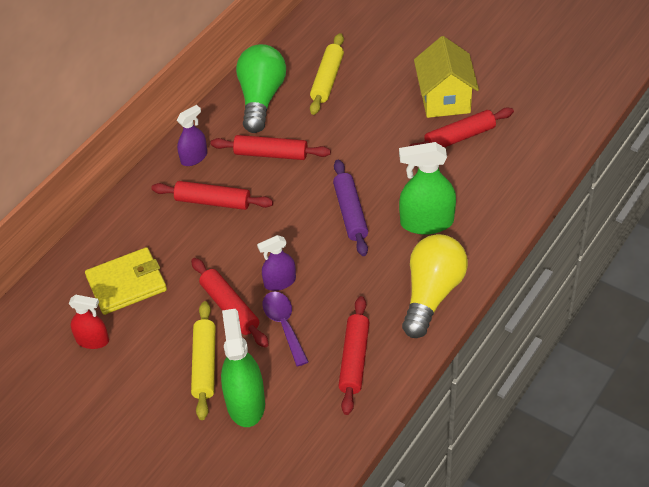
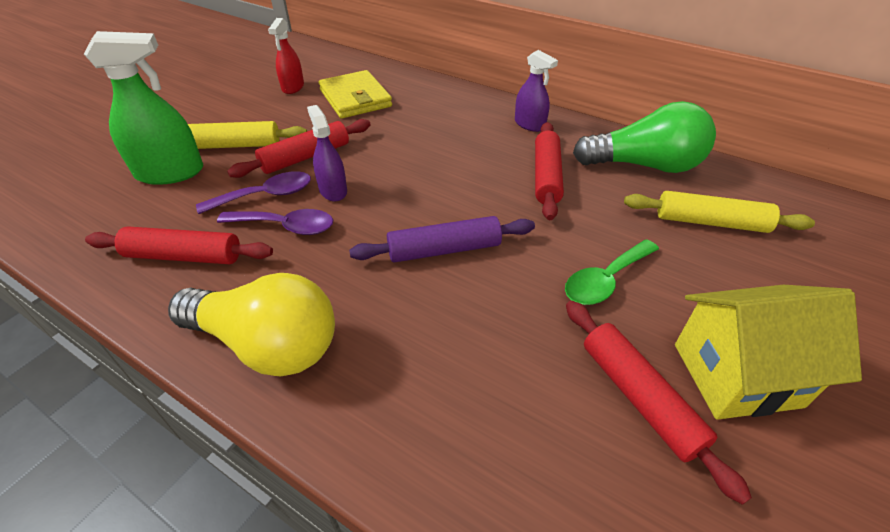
camera: 85 degrees right, 5 degrees down
(213, 202) = (463, 139): red rolling pin -> none
(323, 305) = (286, 226): none -> purple spoon
(379, 137) = (605, 280): none -> green spoon
(427, 222) = (421, 340): green spray bottle -> none

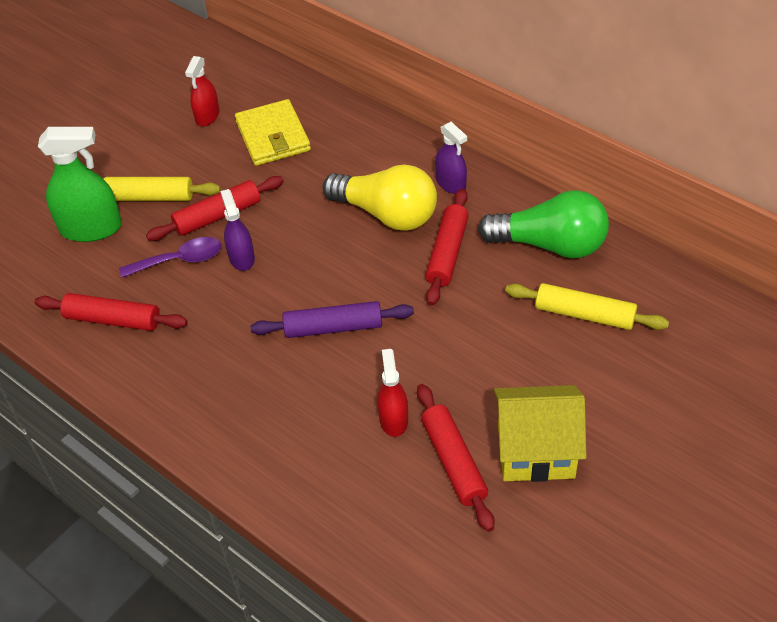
camera: 10 degrees right, 5 degrees up
(267, 344) = (183, 401): yellow light bulb -> yellow light bulb (387, 214)
(286, 226) = (198, 295): purple spoon -> none
(543, 347) = (393, 419): none -> red spray bottle
(605, 280) = (464, 366): green spoon -> none

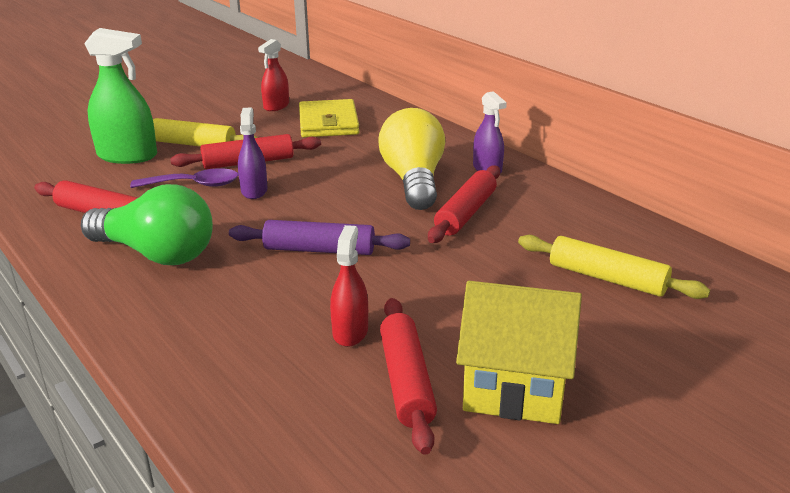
camera: 10 degrees right, 20 degrees down
(387, 214) = (413, 180): yellow light bulb -> yellow light bulb turned 135 degrees counterclockwise
(550, 245) = (580, 221): green light bulb -> green light bulb (156, 254)

